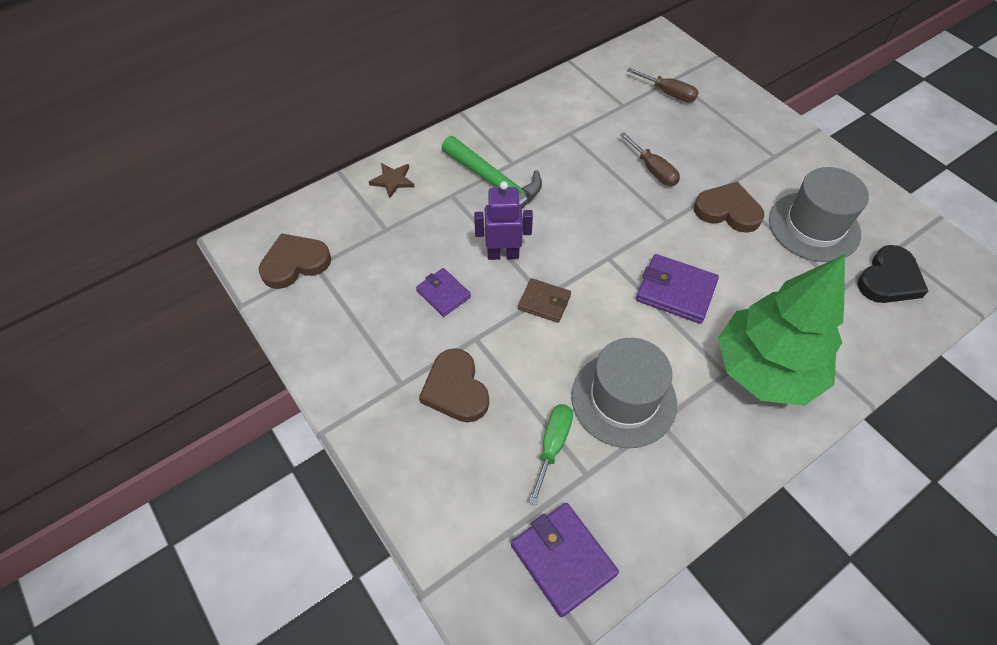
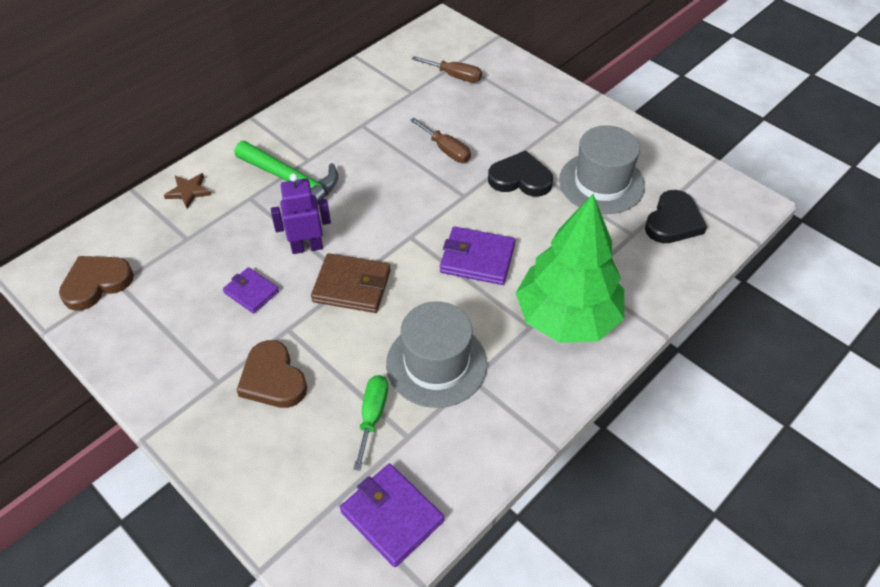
camera: 10 degrees left, 5 degrees down
(544, 302) = (352, 286): brown wallet -> brown wallet, size x1.56
(728, 211) = (520, 178): brown heart -> black heart

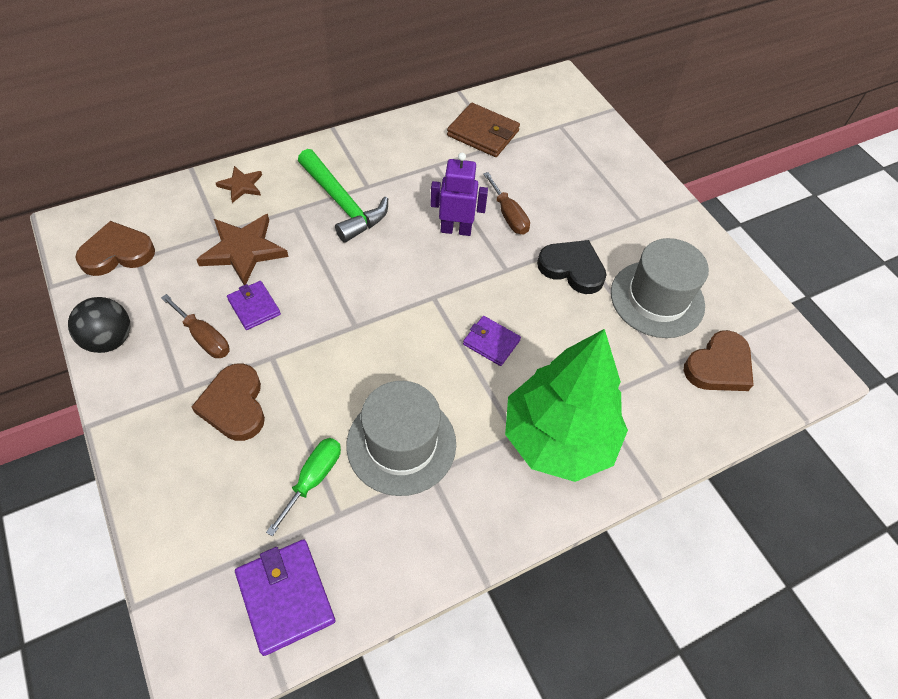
camera: 15 degrees right, 5 degrees up
(127, 360) = (109, 340): none -> black ball
(218, 247) = (243, 250): none -> brown star
(307, 247) = (327, 276): purple robot -> purple robot (456, 230)
(352, 286) = (353, 332): brown wallet -> brown wallet (483, 133)
(455, 76) = (550, 139): brown screwdriver -> brown screwdriver (204, 337)
(477, 259) = (491, 342): purple wallet -> purple wallet, size x0.64
(673, 221) = (719, 366): black heart -> brown heart

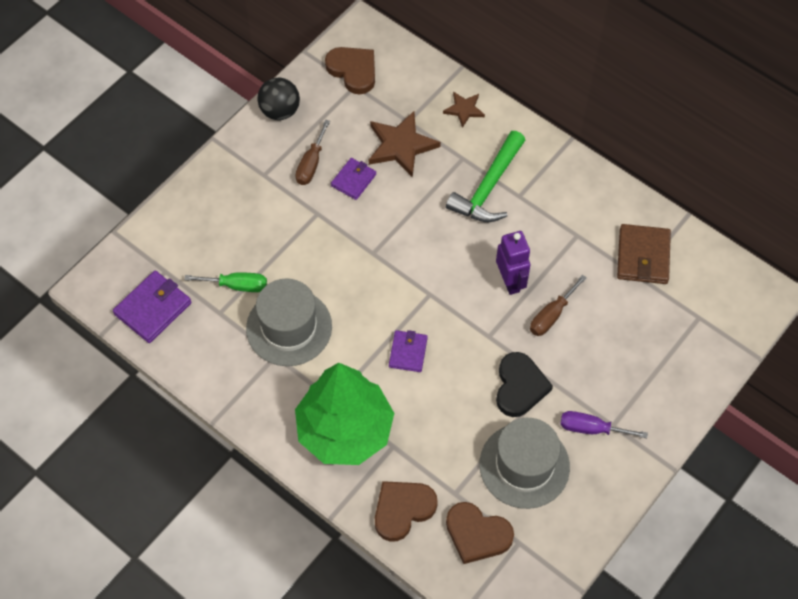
camera: 70 degrees right, 5 degrees up
(234, 405) = (268, 211): brown heart -> brown heart (402, 510)
(637, 236) = (591, 429): none -> purple screwdriver

